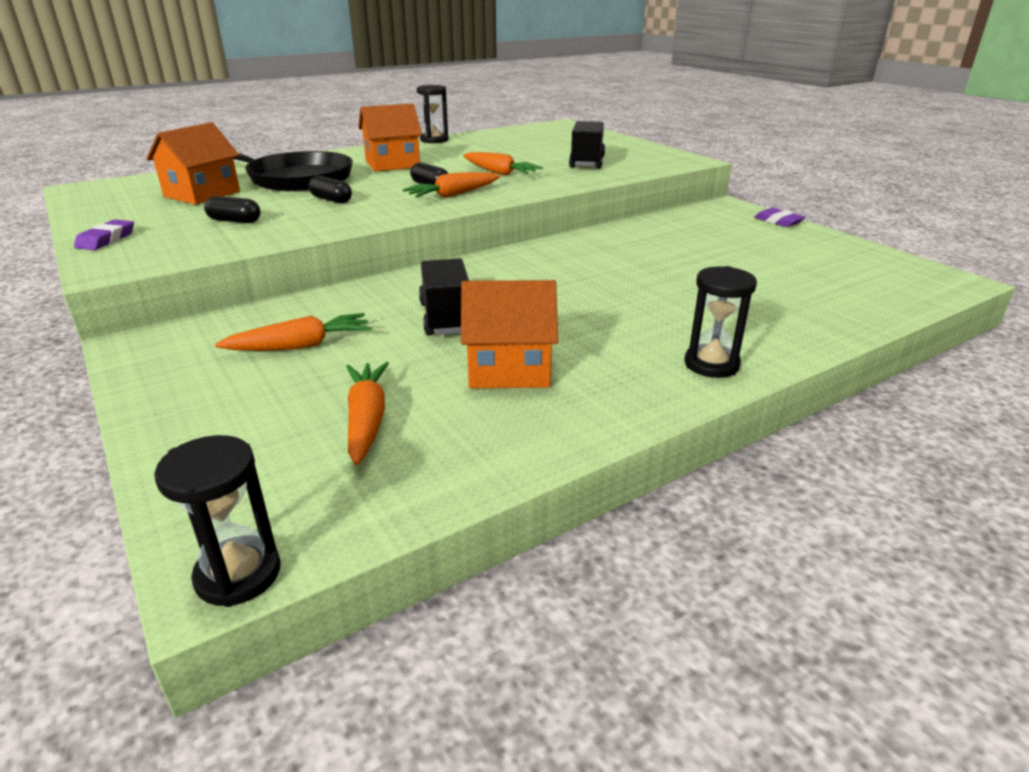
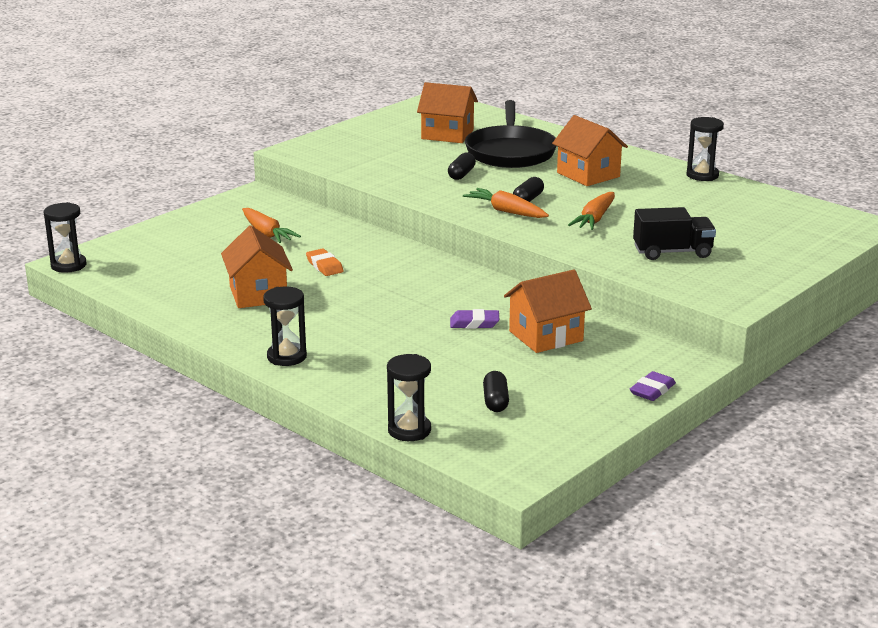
camera: 75 degrees right, 5 degrees down
(106, 239) = (337, 136): purple eraser -> purple eraser (474, 323)
(235, 221) = (393, 158): black capsule -> black capsule (495, 401)
(367, 420) = (188, 266): orange carrot -> none
(446, 318) = (324, 266): black truck -> orange eraser
(673, 240) = (546, 336): none -> orange house
(886, 314) = (409, 430): none -> black hourglass

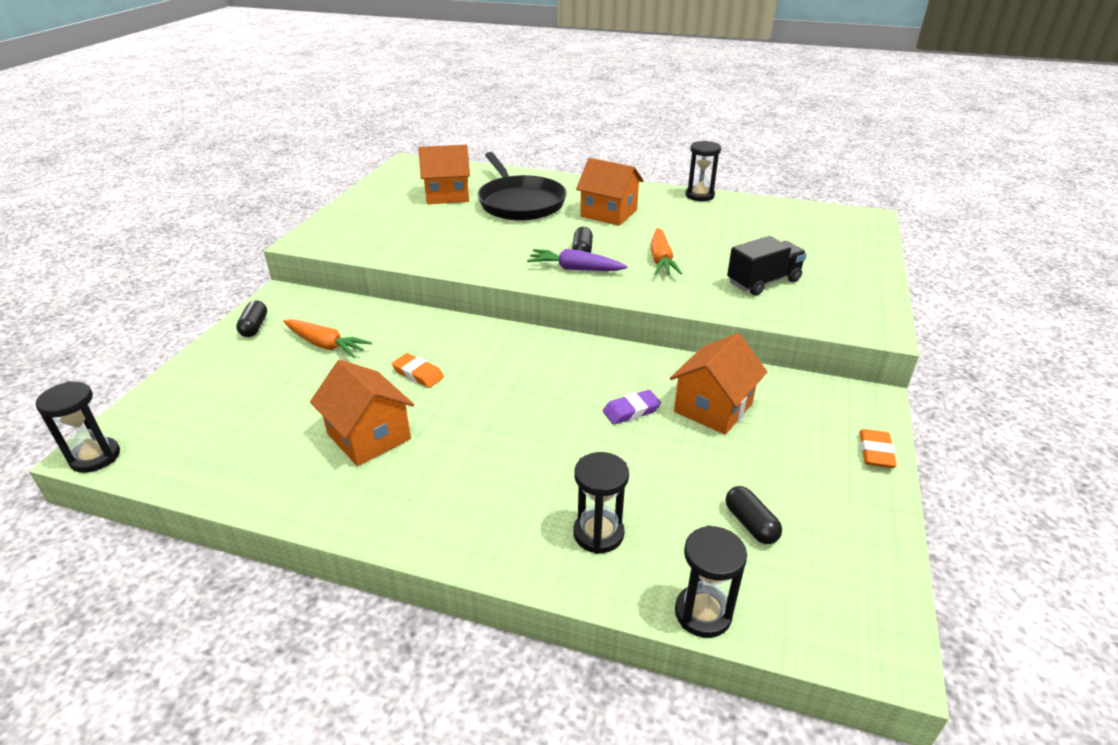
camera: 25 degrees left, 10 degrees up
(286, 357) = (467, 531): black hourglass -> black hourglass (598, 533)
(461, 174) = (497, 235): black capsule -> black capsule (254, 327)
(506, 211) = (575, 269): orange carrot -> purple carrot
(652, 390) = (875, 452): purple eraser -> orange eraser

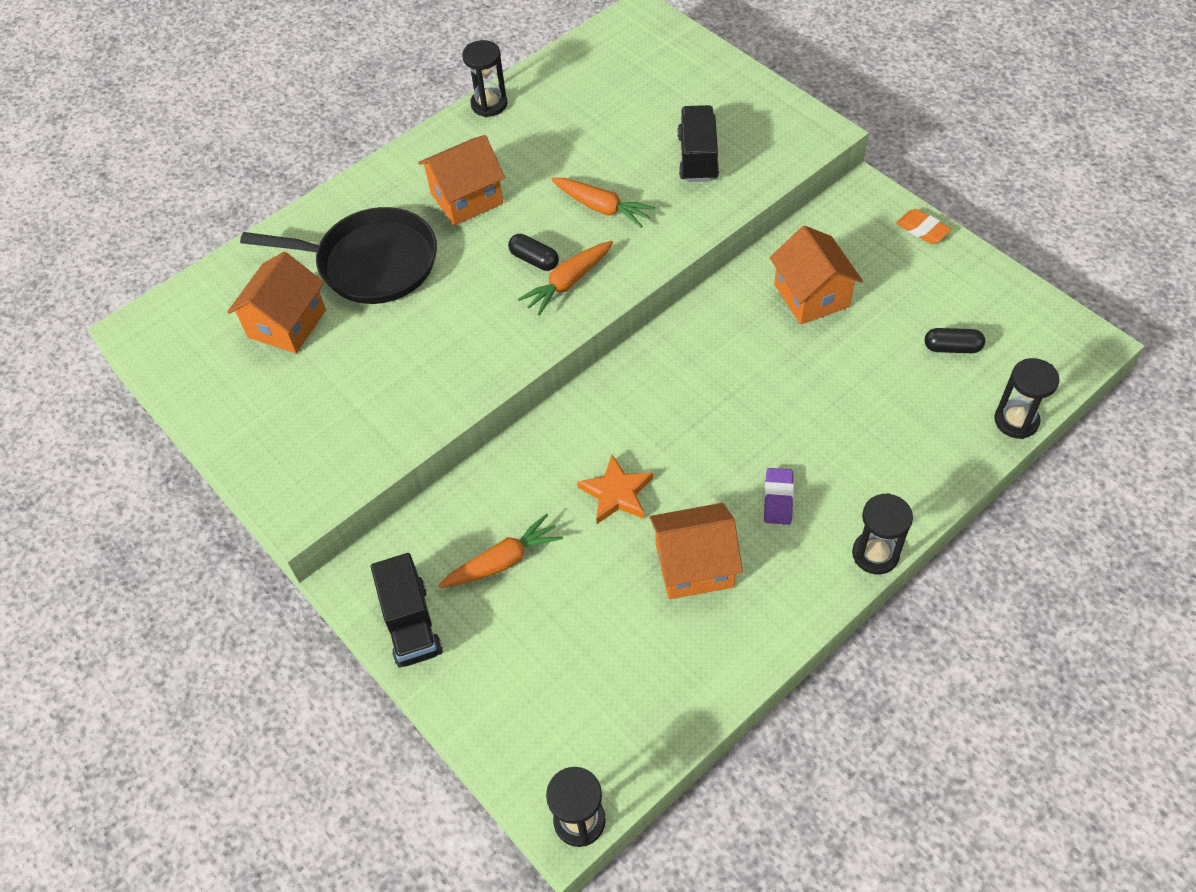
camera: 55 degrees left, 20 degrees up
(254, 327) = (411, 624): black capsule -> black truck
(418, 374) = (616, 493): orange eraser -> orange star
(575, 269) = (568, 283): purple carrot -> orange carrot
(598, 533) = (912, 445): black hourglass -> black hourglass (875, 554)
(631, 411) = (780, 353): purple eraser -> purple eraser (778, 499)

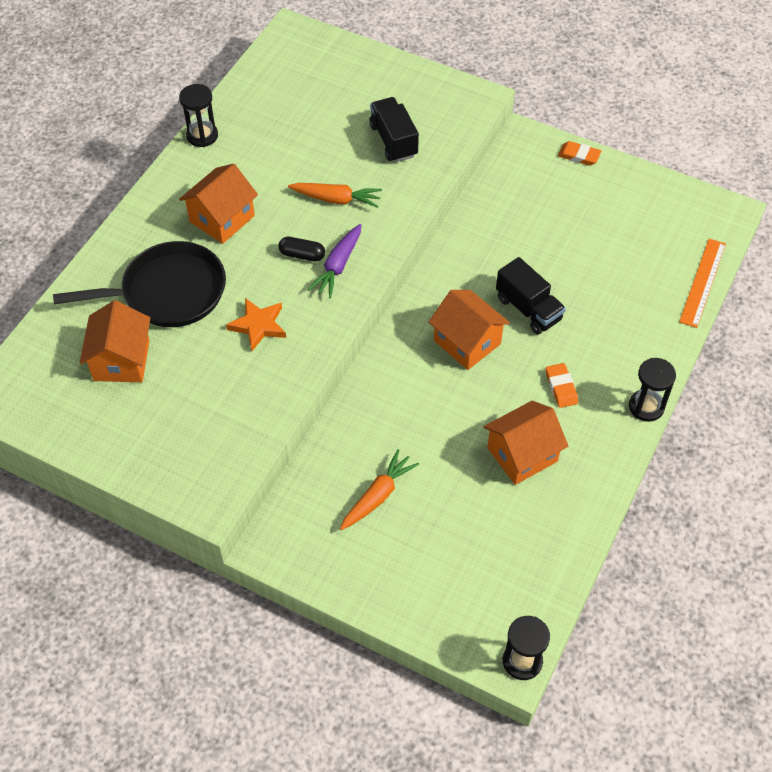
camera: 25 degrees left, 0 degrees up
(411, 624) = (329, 565): black truck -> black truck (528, 309)
(568, 283) = (338, 266): orange carrot -> purple carrot
(616, 493) = (441, 419): orange star -> orange star (258, 325)
(778, 499) = (561, 387): purple eraser -> orange eraser
(811, 296) = (519, 228): orange house -> orange house (467, 342)
(952, 348) = (637, 240): black capsule -> none
(1016, 421) = (702, 282): black hourglass -> orange ruler

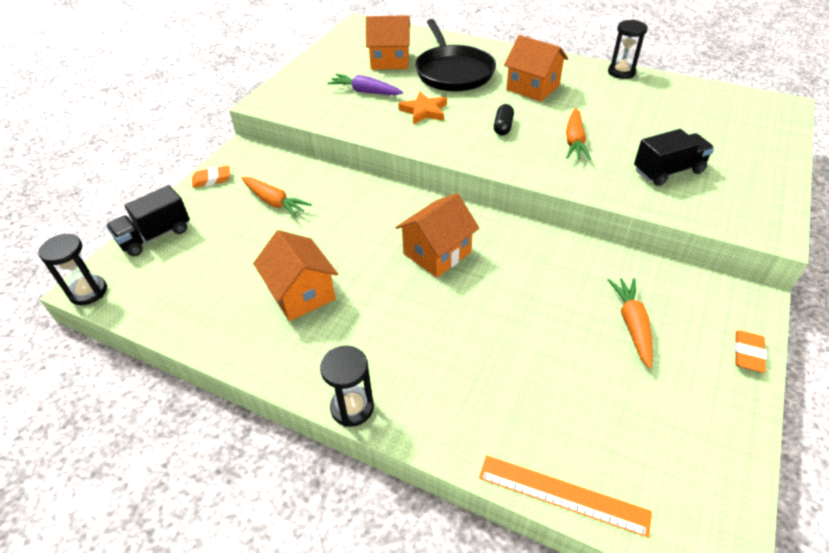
camera: 90 degrees right, 10 degrees down
(338, 266) = (494, 146): purple carrot -> purple carrot (365, 92)
(528, 309) = (486, 300): black truck -> black truck (155, 236)
(553, 215) = (632, 325): none -> orange carrot
(561, 387) = (381, 326): orange eraser -> orange eraser (212, 179)

